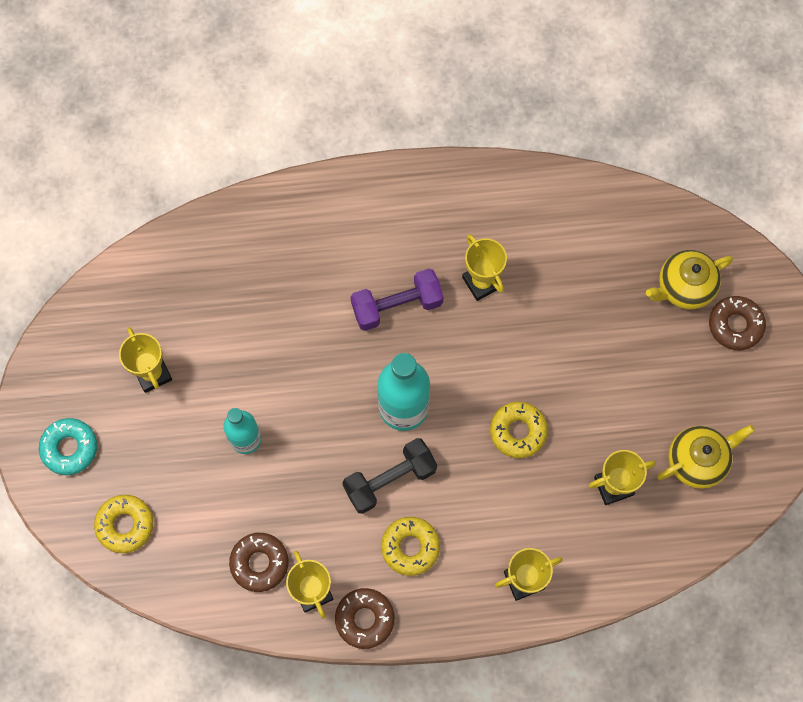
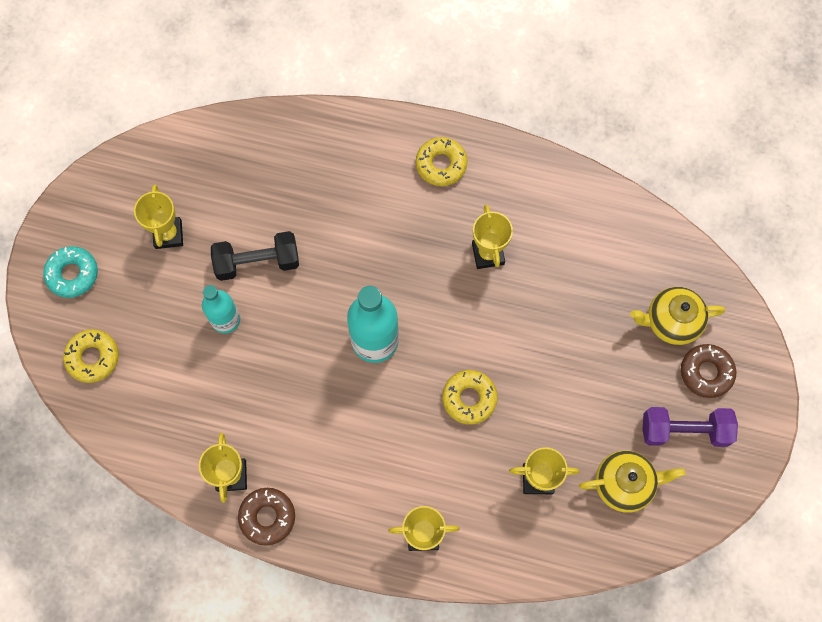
camera: 20 degrees right, 0 degrees up
(259, 563) = (195, 433): brown donut -> none
(390, 480) = (338, 401): black dumbbell -> black dumbbell (257, 262)
(397, 306) = (404, 249): purple dumbbell -> purple dumbbell (684, 430)
(410, 547) = (332, 467): yellow donut -> yellow donut (441, 164)

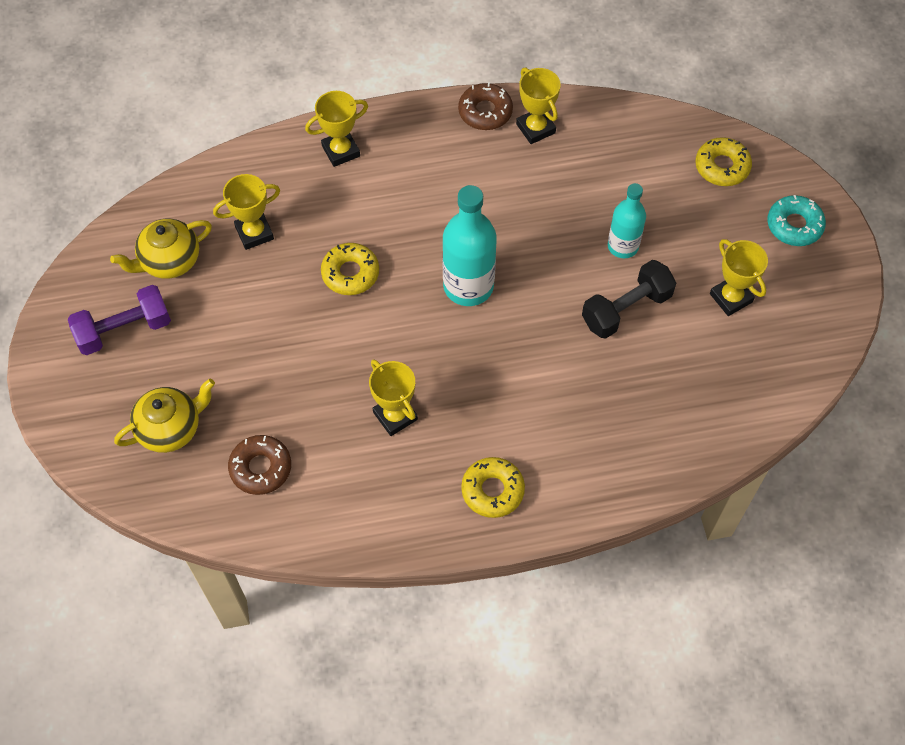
camera: 155 degrees right, 10 degrees down
(706, 372) = (117, 392): brown donut -> brown donut (261, 468)

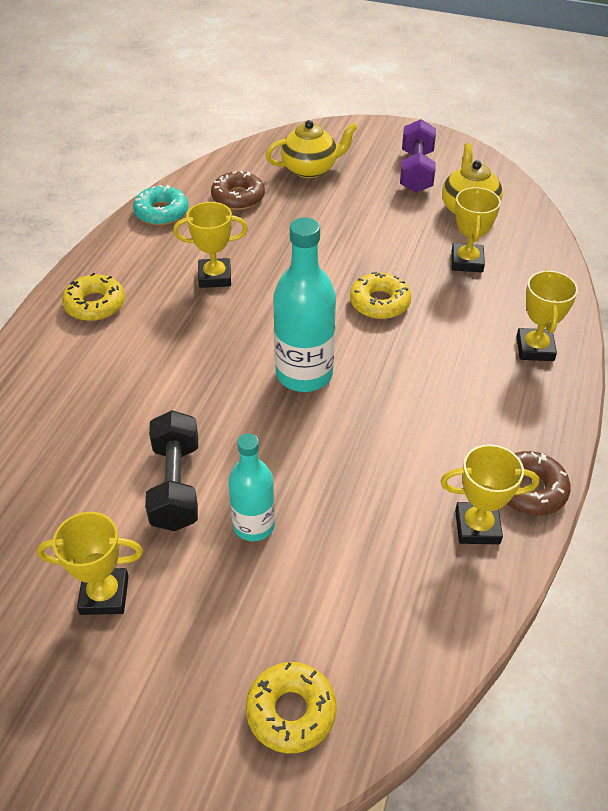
camera: 120 degrees right, 15 degrees down
(171, 428) = (310, 169): yellow teapot -> yellow teapot turned 105 degrees counterclockwise
(794, 225) = (137, 745): turquoise donut -> turquoise donut (161, 212)

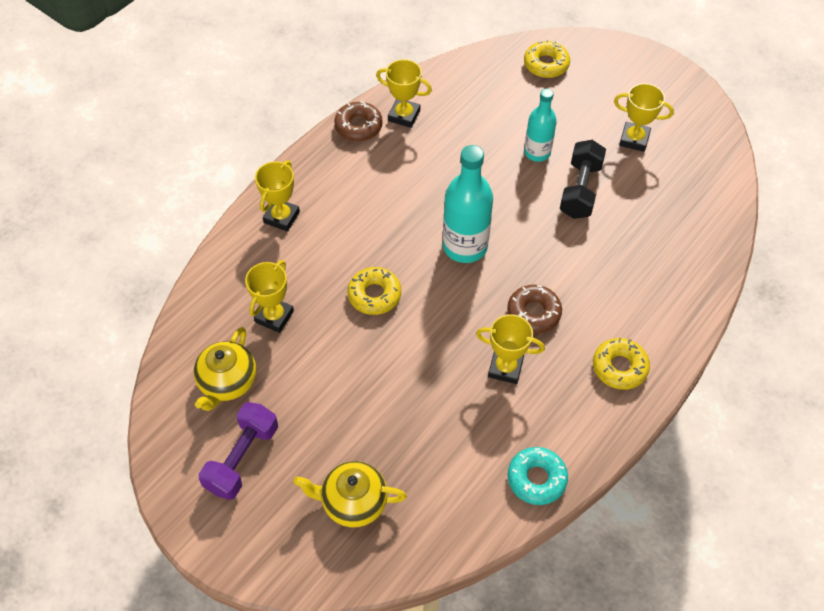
camera: 160 degrees left, 10 degrees up
(238, 197) = (449, 477): brown donut -> brown donut (533, 313)

